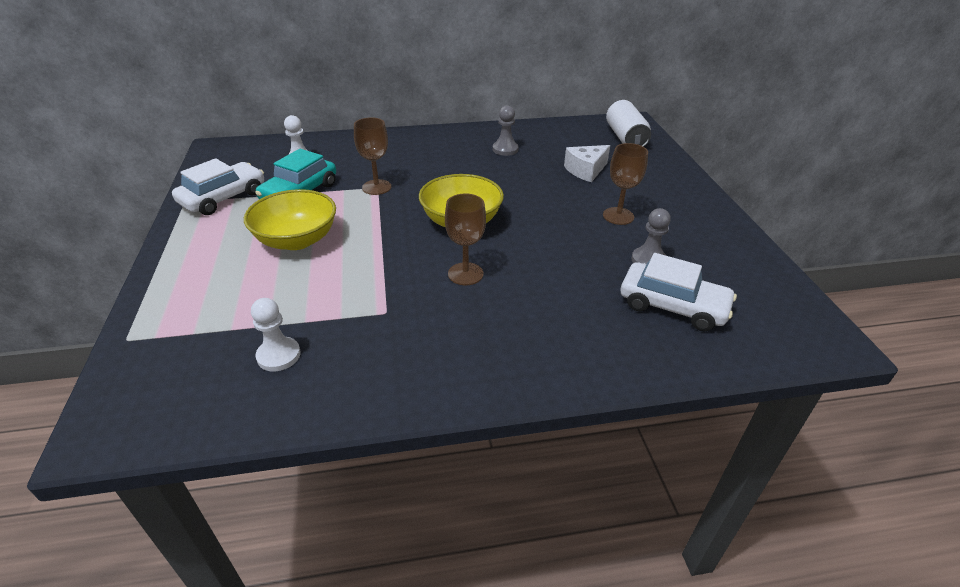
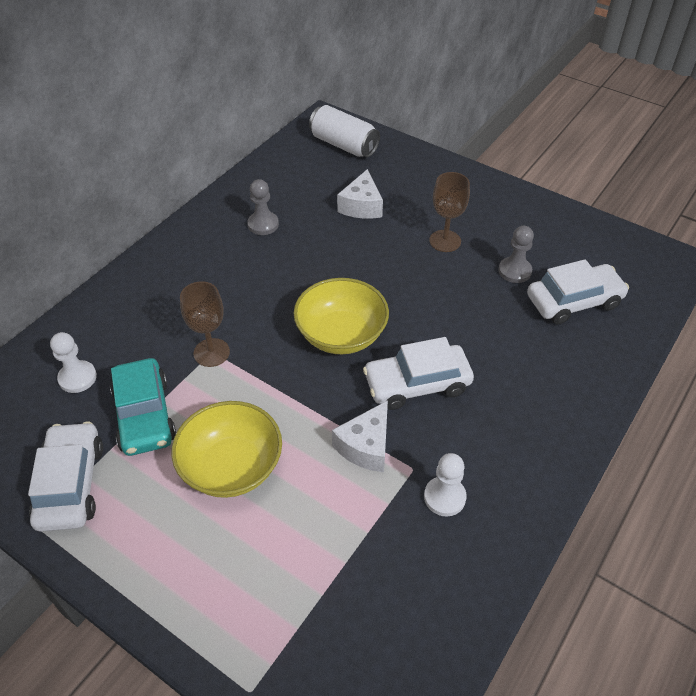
camera: 45 degrees left, 10 degrees up
(279, 355) = (396, 577): white pawn -> white pawn (444, 497)
(379, 281) = (366, 446): none -> white cheese
(465, 274) = (417, 384): brown goblet -> white car

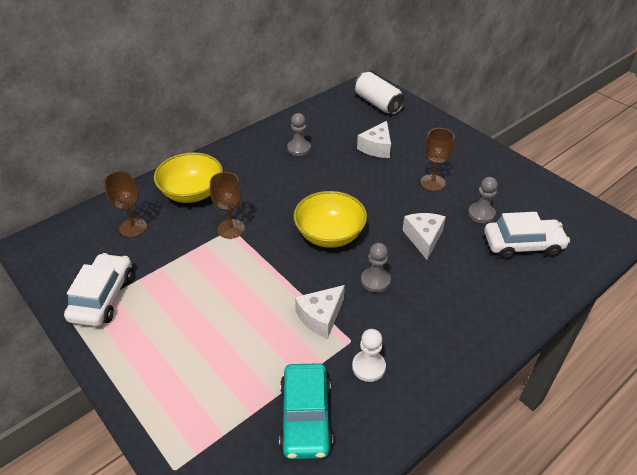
camera: 15 degrees right, 5 degrees down
(77, 378) = (133, 227): white pawn -> brown goblet
(144, 415) = (169, 262): turquoise car -> turquoise car (306, 417)
(231, 467) = (217, 310): yellow bowl -> yellow bowl (192, 193)
(417, 384) = (375, 280): white car -> grey pawn
(457, 317) = (423, 238): none -> white cheese

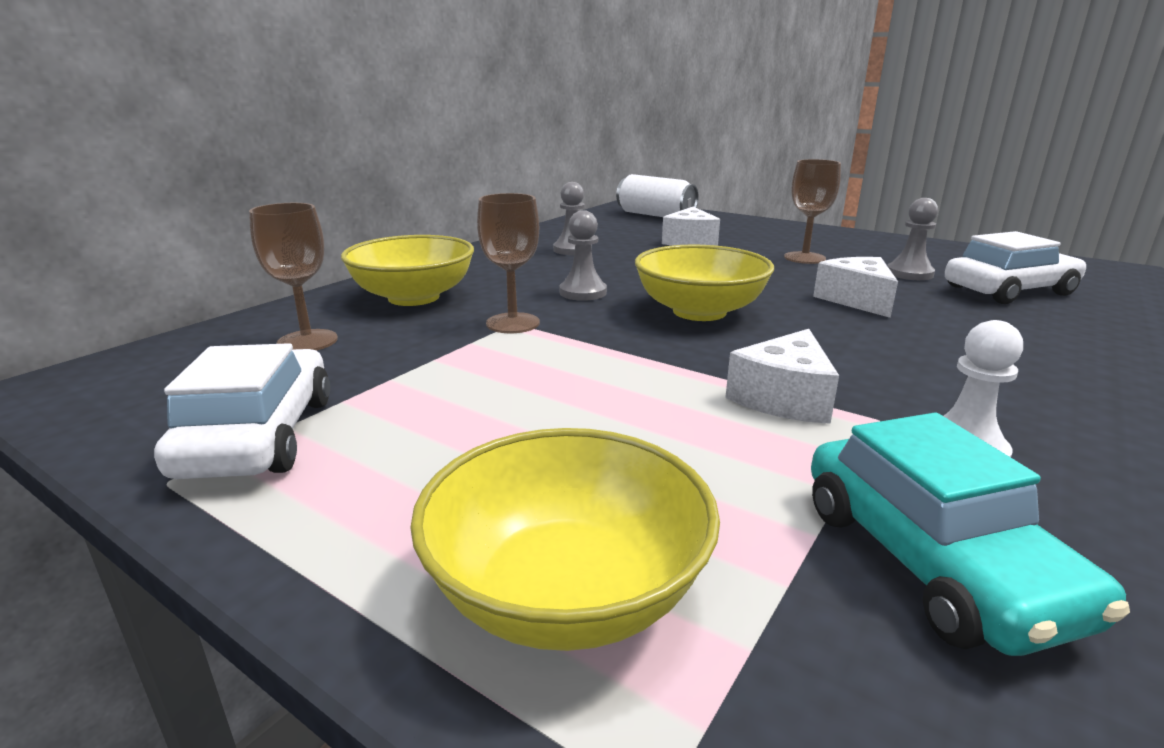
camera: 15 degrees left, 20 degrees down
(181, 400) = (567, 592): none -> yellow bowl
(375, 280) = (834, 346): grey pawn -> grey pawn (583, 292)

